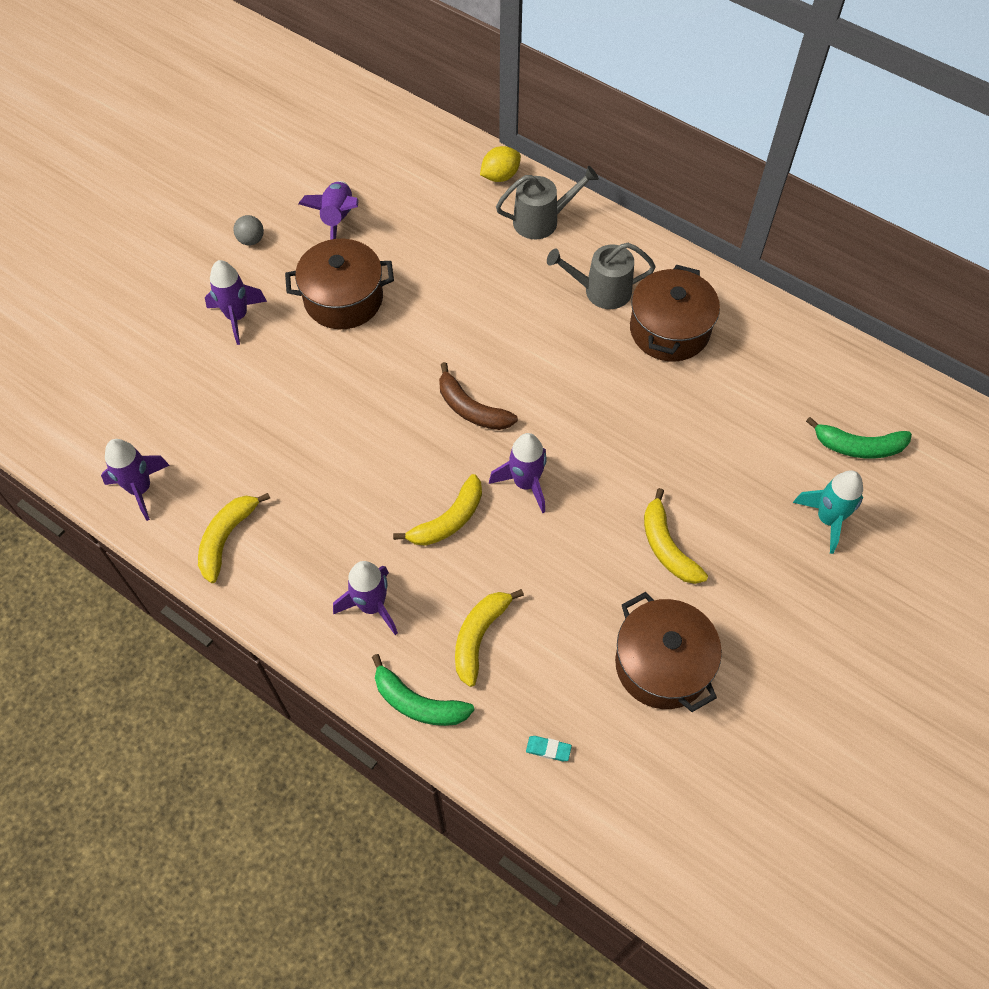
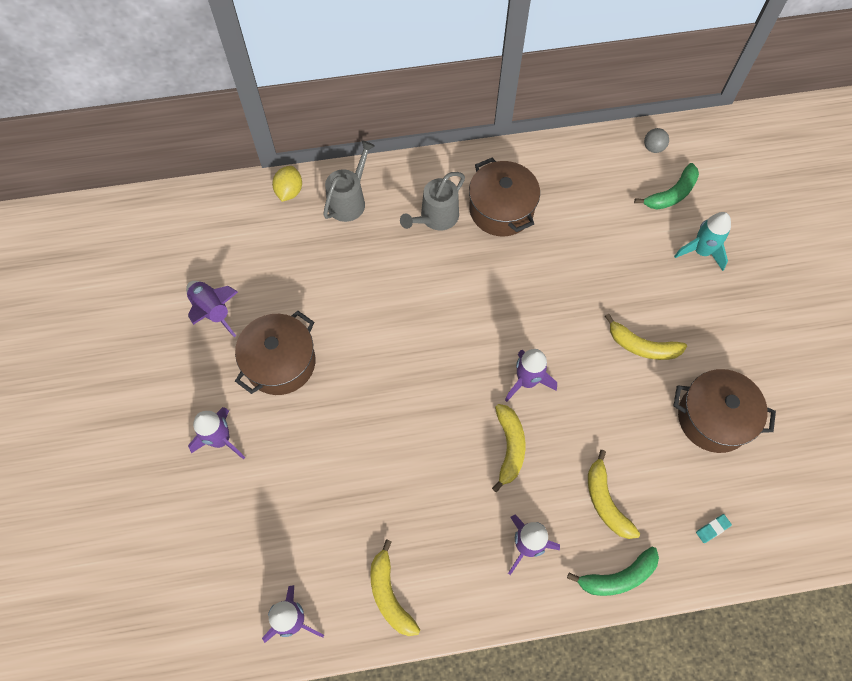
camera: 45 degrees left, 5 degrees up
(251, 240) = (167, 377): grey ball -> grey ball (653, 148)
(471, 409) = (443, 363): brown banana -> none

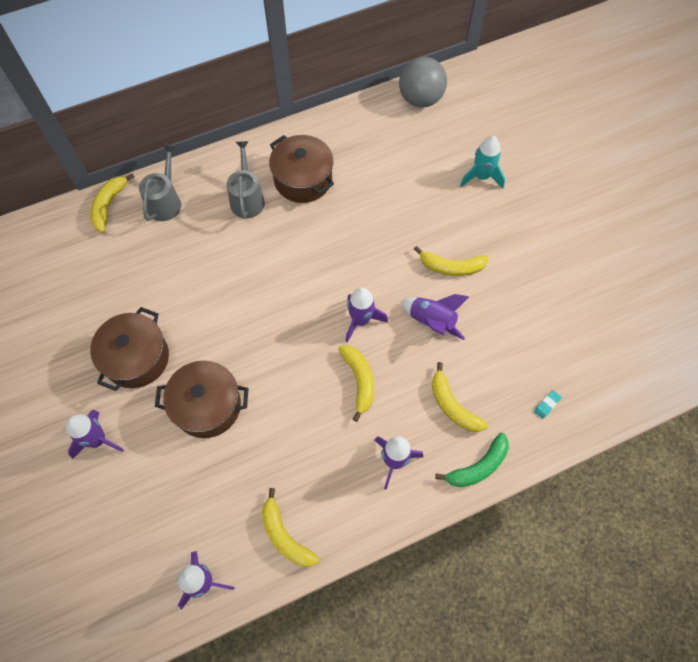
camera: 15 degrees left, 0 degrees up
(213, 311) = (63, 327): purple rocket -> purple rocket (432, 321)
(289, 191) = (108, 205): yellow lemon -> yellow banana
(436, 217) = (247, 199): grey watering can -> grey watering can turned 150 degrees clockwise
(653, 148) = (420, 99): grey ball -> grey ball, size x2.22
(671, 194) = (445, 134): green banana -> none
(713, 418) = (525, 313): brown pot -> brown pot (207, 406)

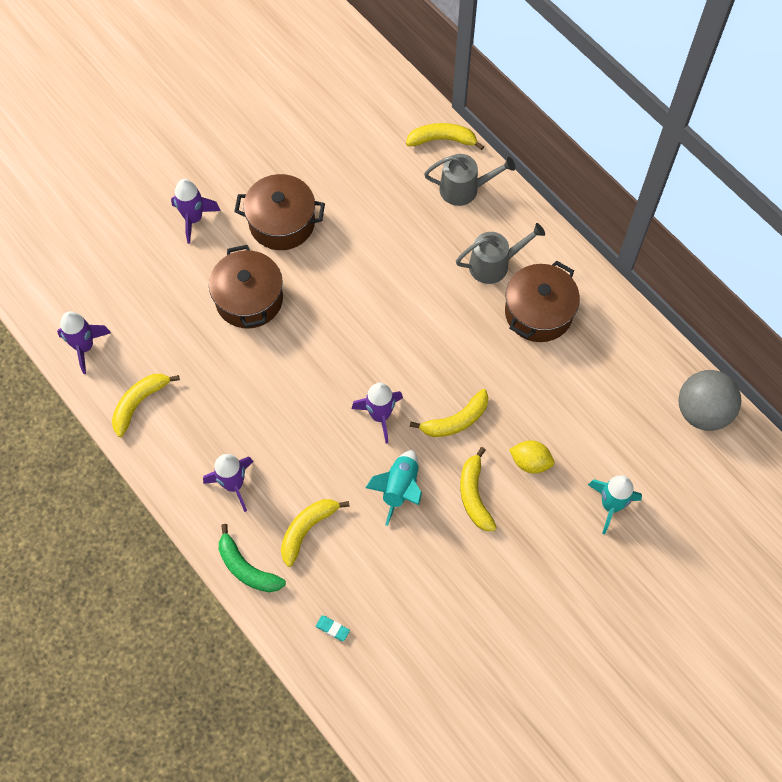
camera: 75 degrees right, 0 degrees up
(359, 381) = (311, 431): yellow banana -> yellow banana (455, 420)
(432, 220) = (530, 462): none -> yellow lemon
(432, 321) = (399, 489): purple rocket -> turquoise rocket

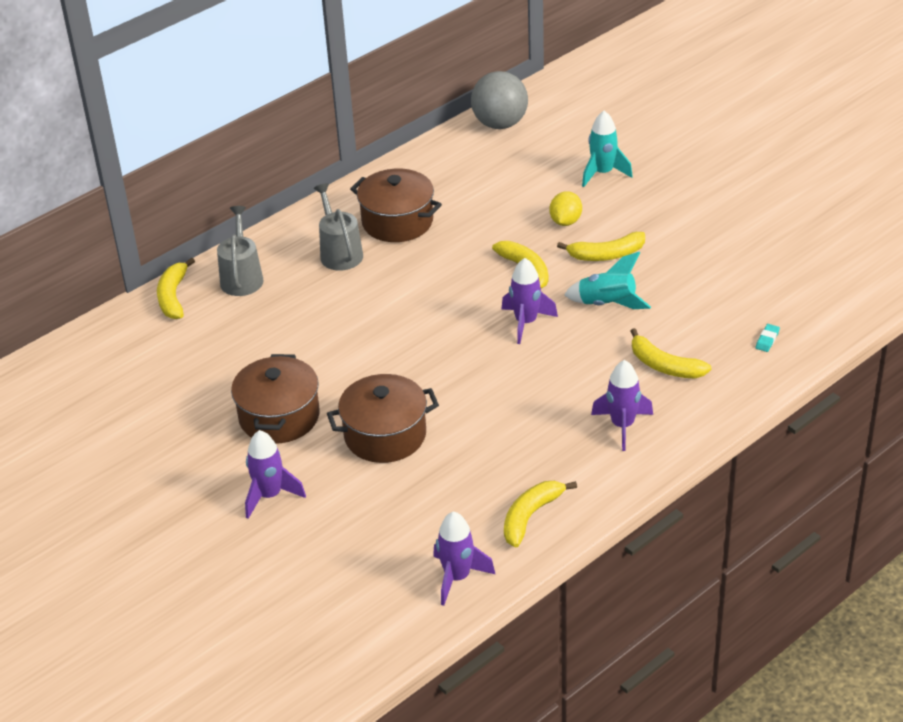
camera: 90 degrees left, 25 degrees down
(139, 403) = (530, 516): yellow banana -> yellow banana turned 90 degrees clockwise
(246, 568) = (717, 407): green banana -> none

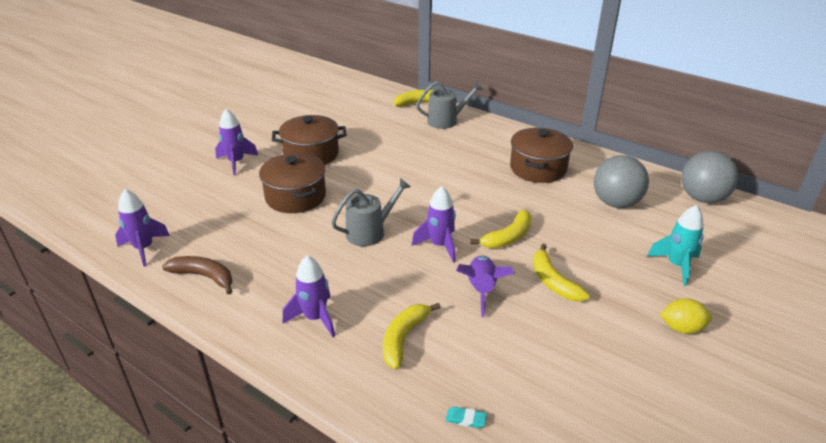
camera: 75 degrees right, 5 degrees down
(339, 253) = (489, 151): grey watering can -> grey watering can (370, 232)
(488, 182) = (615, 203): none -> grey ball
(530, 516) = (204, 277): yellow banana -> brown banana
(565, 221) = (588, 251): yellow lemon -> yellow lemon (681, 328)
(607, 304) = (481, 290): turquoise rocket -> purple rocket

